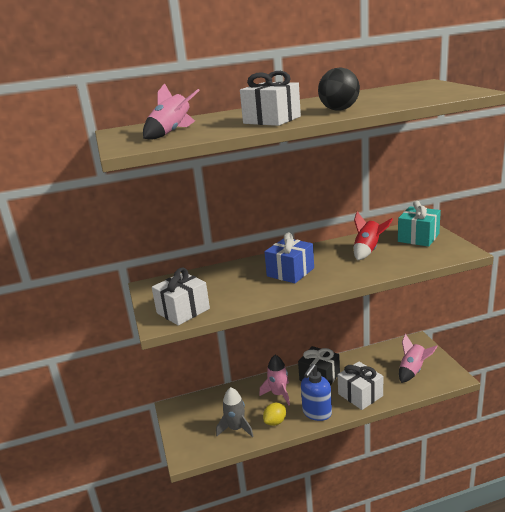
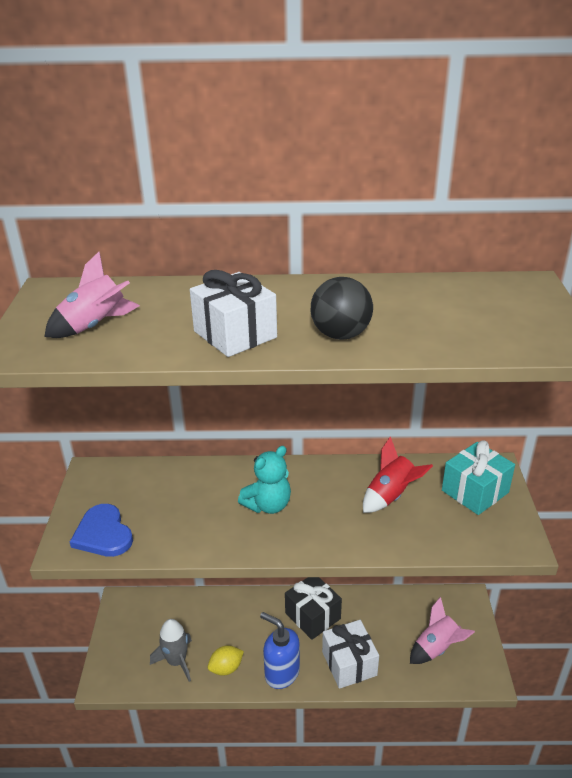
camera: 15 degrees right, 10 degrees up
(183, 311) = (103, 534): white gift -> blue heart
(279, 394) = (250, 626): pink rocket -> none
(290, 272) = (268, 505): blue gift -> turquoise teddy bear
(316, 413) = (281, 673): blue soap dispenser -> blue soap dispenser turned 75 degrees clockwise

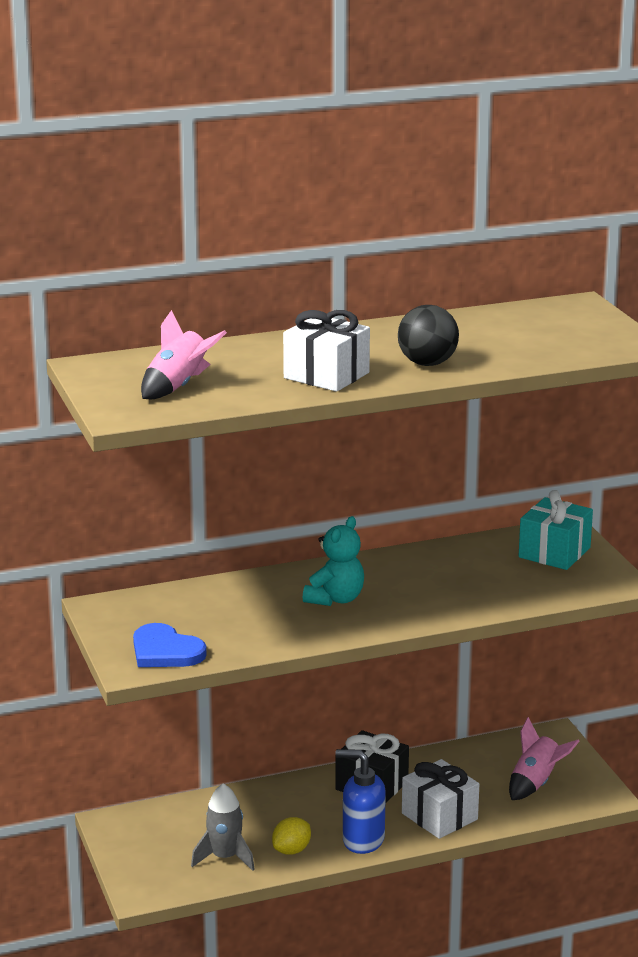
camera: 20 degrees left, 10 degrees down
(391, 496) = (466, 570): red rocket -> none

